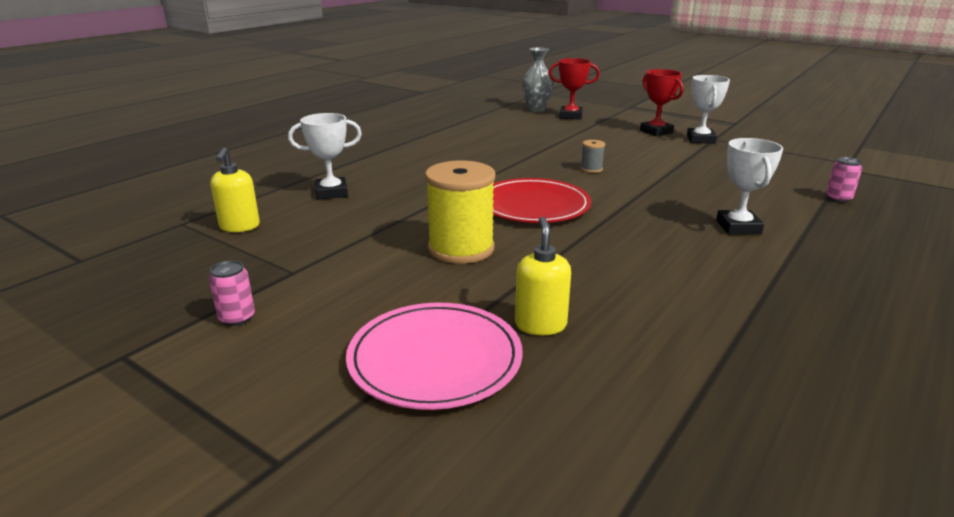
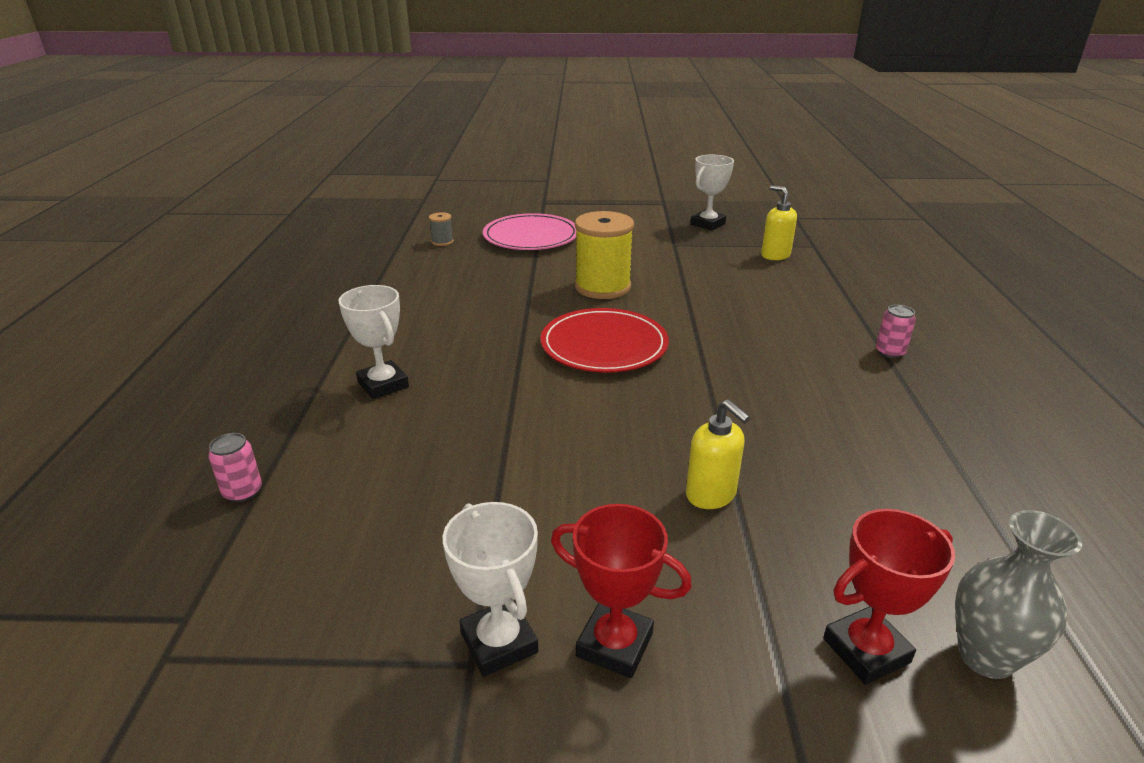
camera: 145 degrees right, 5 degrees up
(237, 318) = (651, 223): pink can -> pink can (889, 352)
(331, 193) = (793, 299): white trophy -> white trophy (707, 224)
(540, 325) = (494, 262): yellow soap dispenser -> yellow soap dispenser (711, 495)
(591, 169) = (610, 433): grey spool -> grey spool (442, 242)

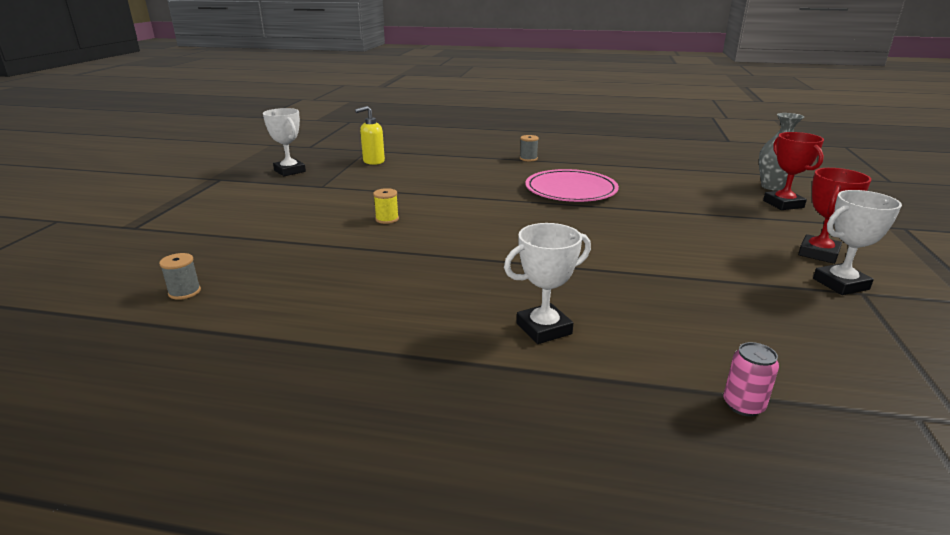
camera: 80 degrees left, 5 degrees down
(531, 236) = (232, 240): pink plate -> pink plate (571, 190)
(602, 287) = (387, 219): yellow spool -> yellow spool, size x0.44
(604, 345) = (494, 228): red plate -> none
(711, 495) = (681, 217): yellow soap dispenser -> none
(889, 352) = (528, 159): pink can -> grey spool

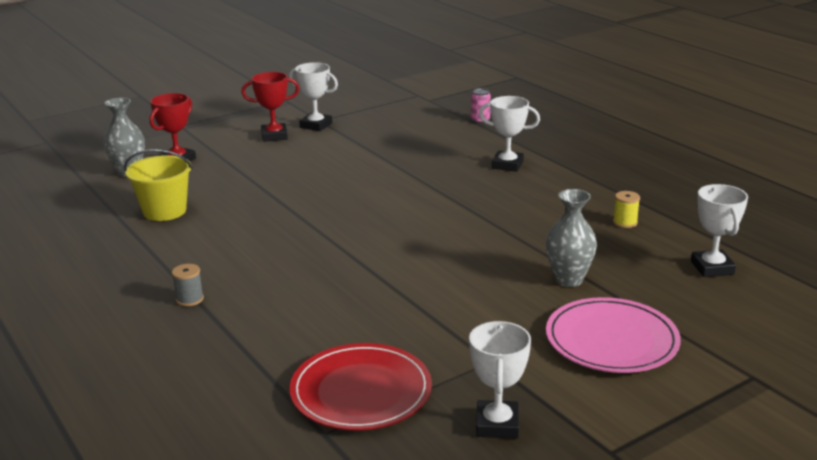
camera: 135 degrees left, 0 degrees up
(184, 292) = (712, 268): grey spool -> white trophy
(318, 237) = (568, 279): none -> grey vase
(373, 161) = (361, 391): yellow soap dispenser -> red plate
(387, 219) = (485, 275): yellow spool -> yellow spool (625, 222)
(571, 190) = (270, 237): pink plate -> pink plate (611, 340)
(669, 179) = (164, 211): none -> yellow bucket

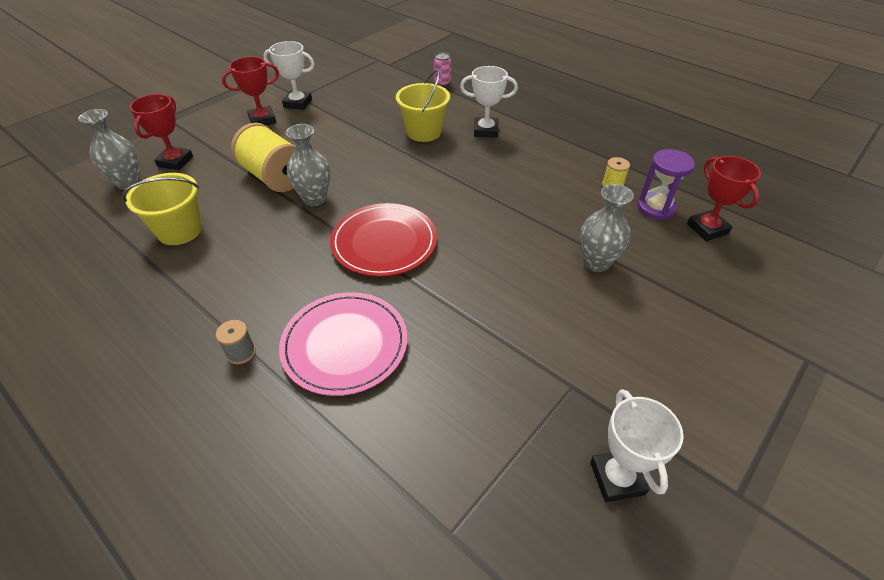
camera: 15 degrees left, 20 degrees up
(269, 181) = (274, 177): none -> yellow spool
(301, 201) = (314, 199): none -> grey vase
(361, 391) = (465, 458): red plate -> red plate (384, 242)
(438, 160) = (423, 132): none -> yellow bucket
(611, 340) = (667, 335): pink plate -> pink plate (345, 345)
(663, 245) = (656, 208): none -> purple hourglass
(712, 268) = (707, 229): white trophy -> red trophy

